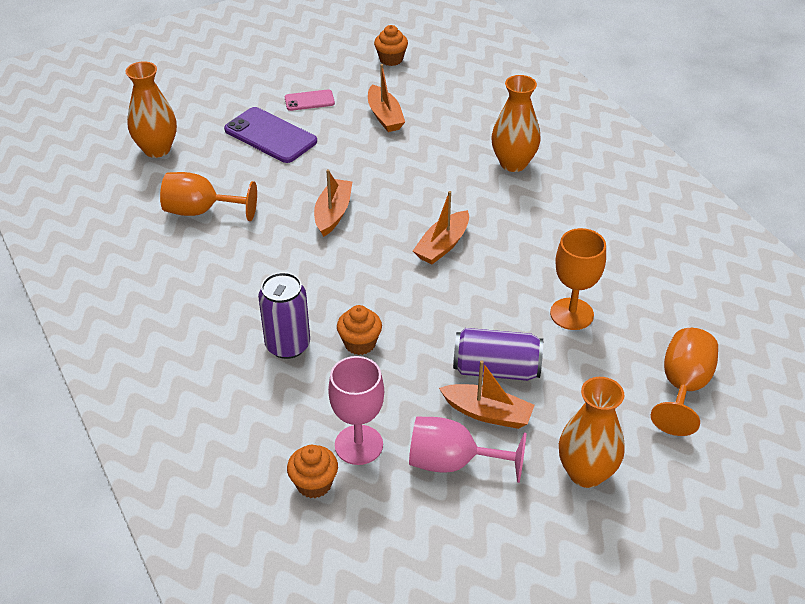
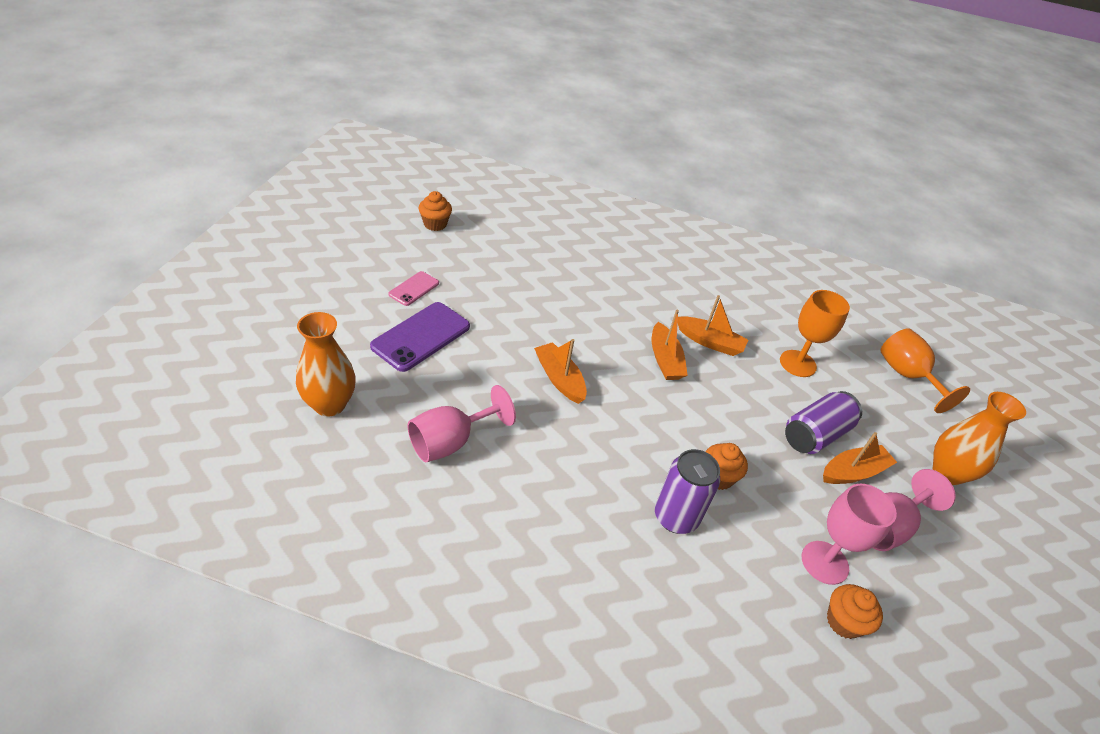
camera: 50 degrees left, 0 degrees up
(201, 211) = (451, 442): orange goblet -> pink goblet
(270, 135) = (421, 336): purple phone -> purple phone turned 45 degrees counterclockwise
(385, 116) = (492, 275): orange boat -> orange boat (710, 342)
(513, 163) = (625, 270): orange vase -> none

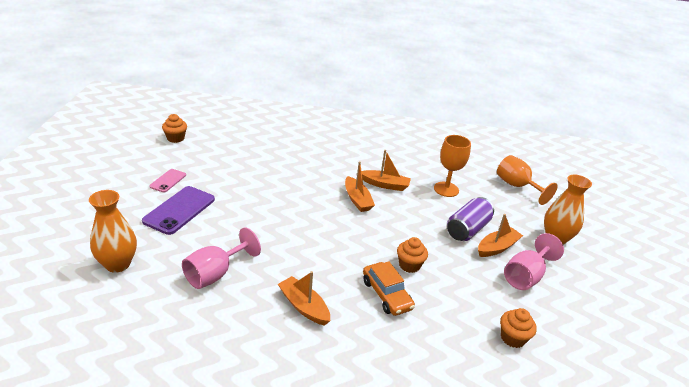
camera: 10 degrees left, 10 degrees down
(559, 379) = (286, 222): orange boat -> orange boat (304, 306)
(675, 517) = (386, 294): purple can -> orange car
(824, 562) = (491, 304): pink goblet -> none

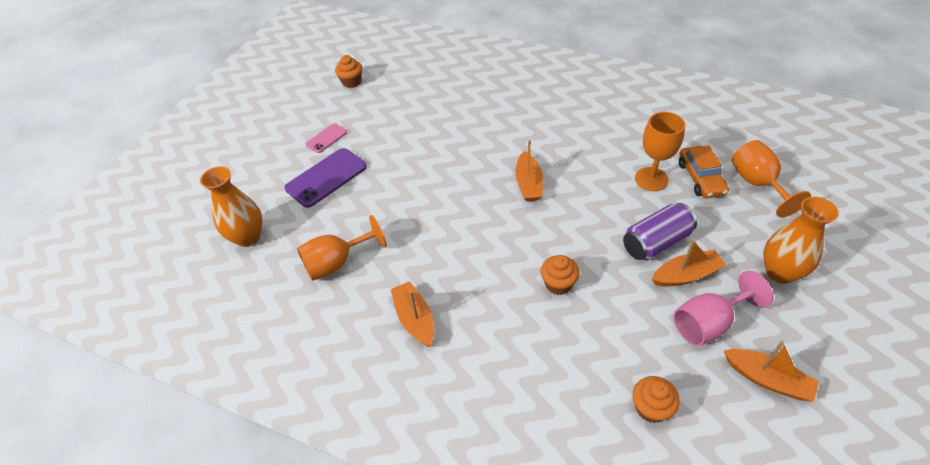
camera: 25 degrees right, 15 degrees up
(215, 274) = (337, 263): pink goblet -> orange goblet
(385, 185) = (572, 165): orange boat -> orange boat (767, 379)
(386, 294) = (514, 319): orange car -> orange car (700, 178)

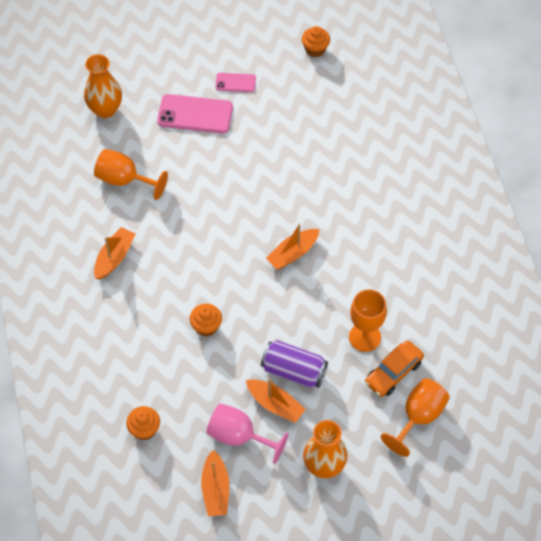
camera: 50 degrees right, 10 degrees up
(326, 177) = (195, 114): purple phone -> pink phone

